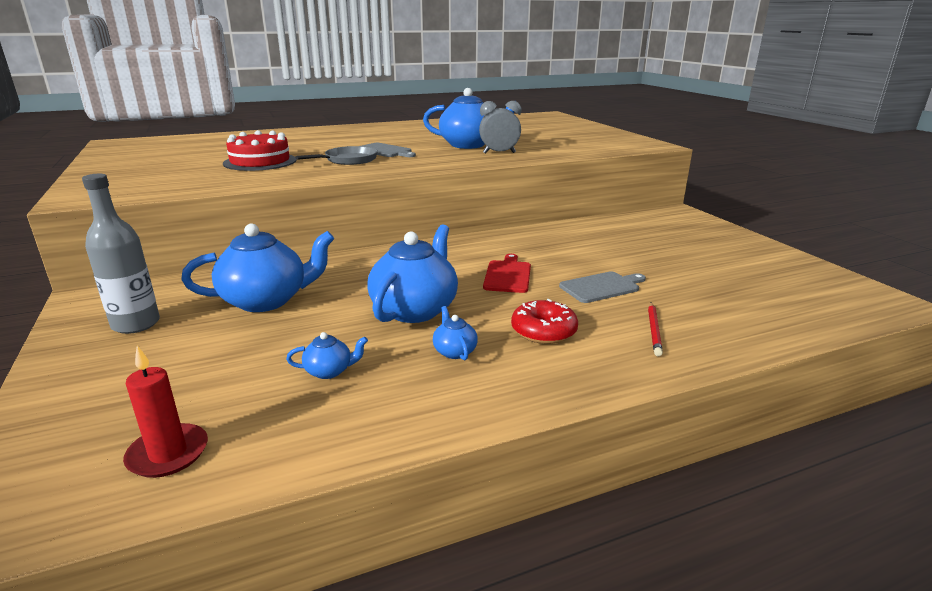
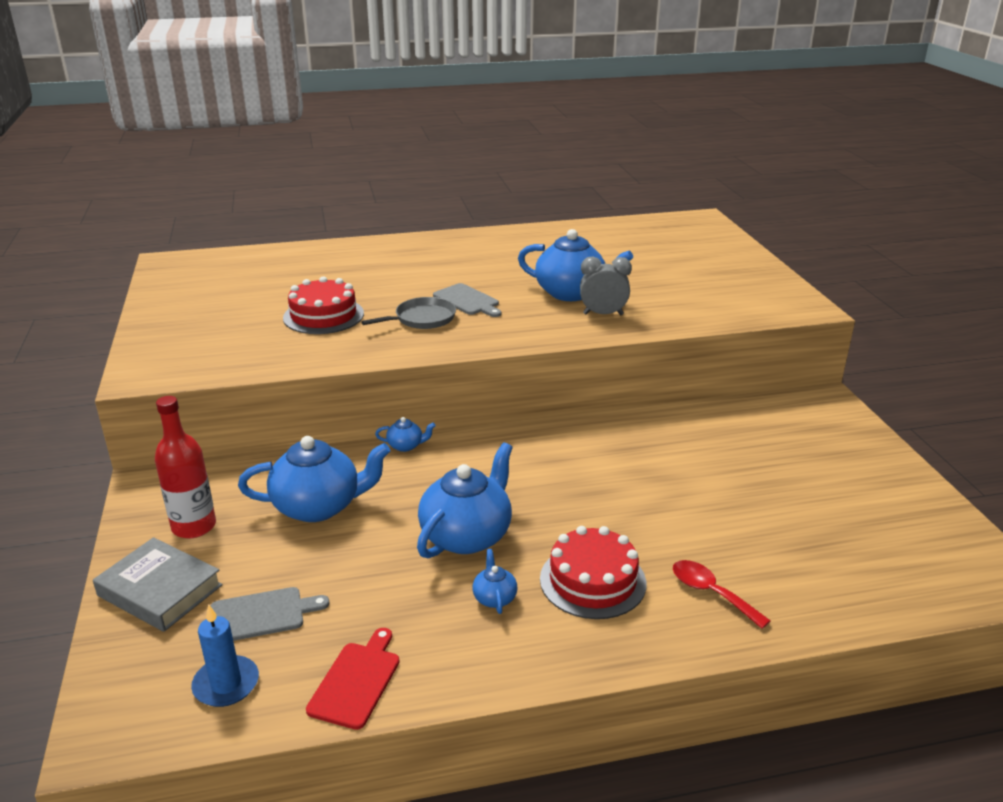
camera: 10 degrees right, 5 degrees up
(93, 377) = (160, 590): none -> grey book
(136, 324) = (194, 526): grey bottle -> red bottle
(168, 454) = (226, 684): red candle -> blue candle
(329, 371) = (370, 609): blue teapot -> blue teapot (406, 446)
(508, 275) = (579, 493): red cutting board -> red cutting board (356, 681)
(543, 331) = (592, 581): red donut -> red cake
(601, 287) = (678, 522): grey cutting board -> grey cutting board (261, 615)
(654, 330) = (711, 593): red pencil -> red spoon

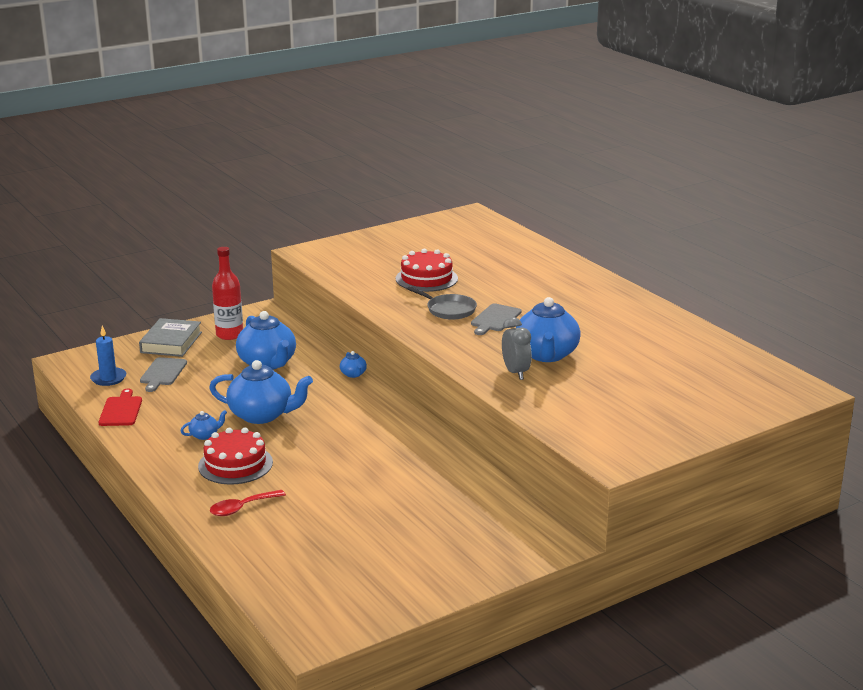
camera: 70 degrees right, 5 degrees down
(261, 615) = (162, 373): grey cutting board -> grey cutting board turned 45 degrees clockwise
(356, 681) = (121, 410): red cutting board -> red cutting board turned 90 degrees counterclockwise
(711, 593) = (242, 508): red spoon -> red spoon turned 150 degrees counterclockwise

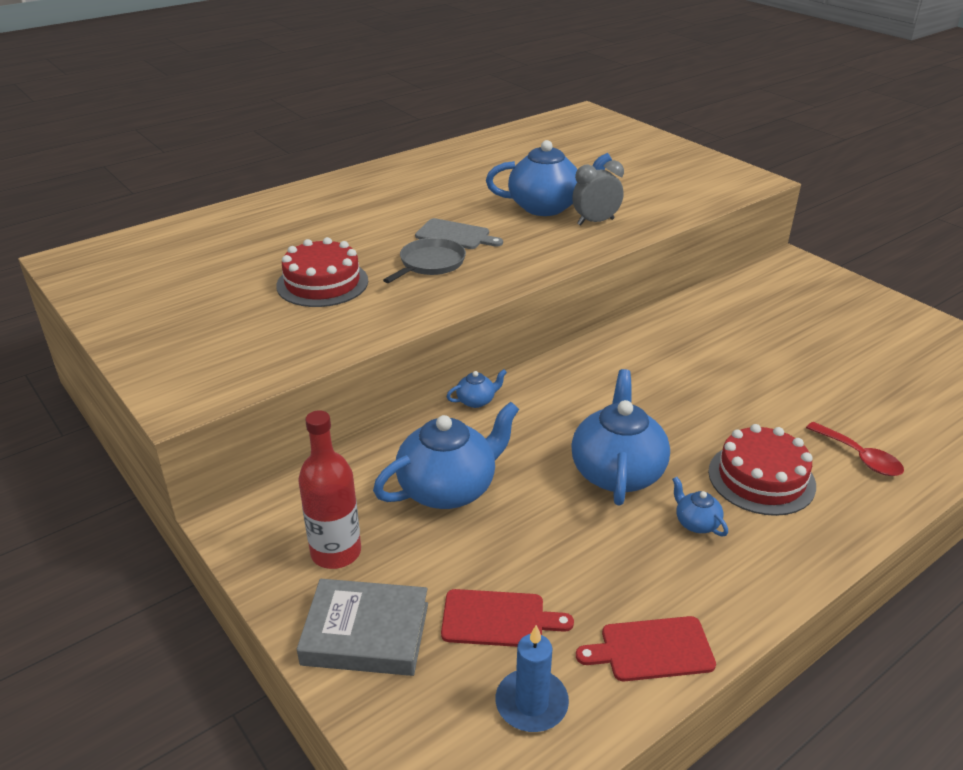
camera: 95 degrees left, 10 degrees up
(162, 373) = (498, 619): grey cutting board -> red cutting board

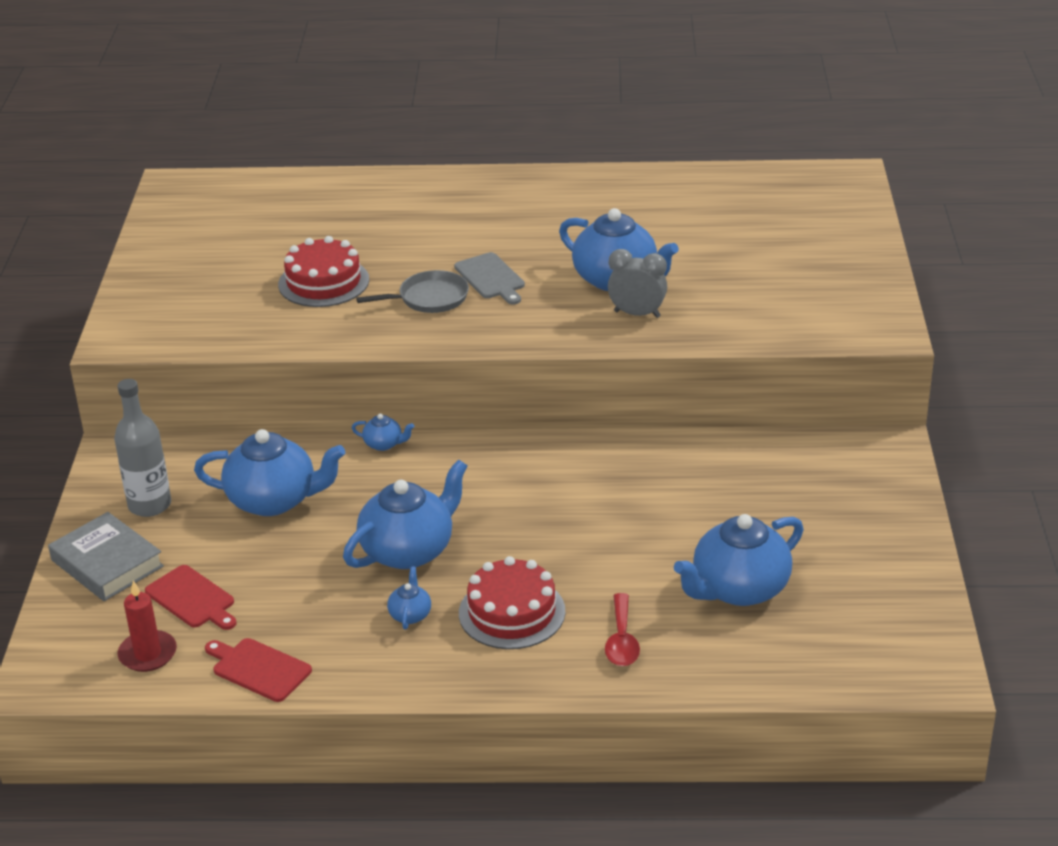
camera: 40 degrees right, 0 degrees up
(336, 552) = (149, 505): red bottle -> grey bottle
(531, 703) = (148, 654): blue candle -> red candle
(863, 383) = (739, 589): none -> blue teapot

